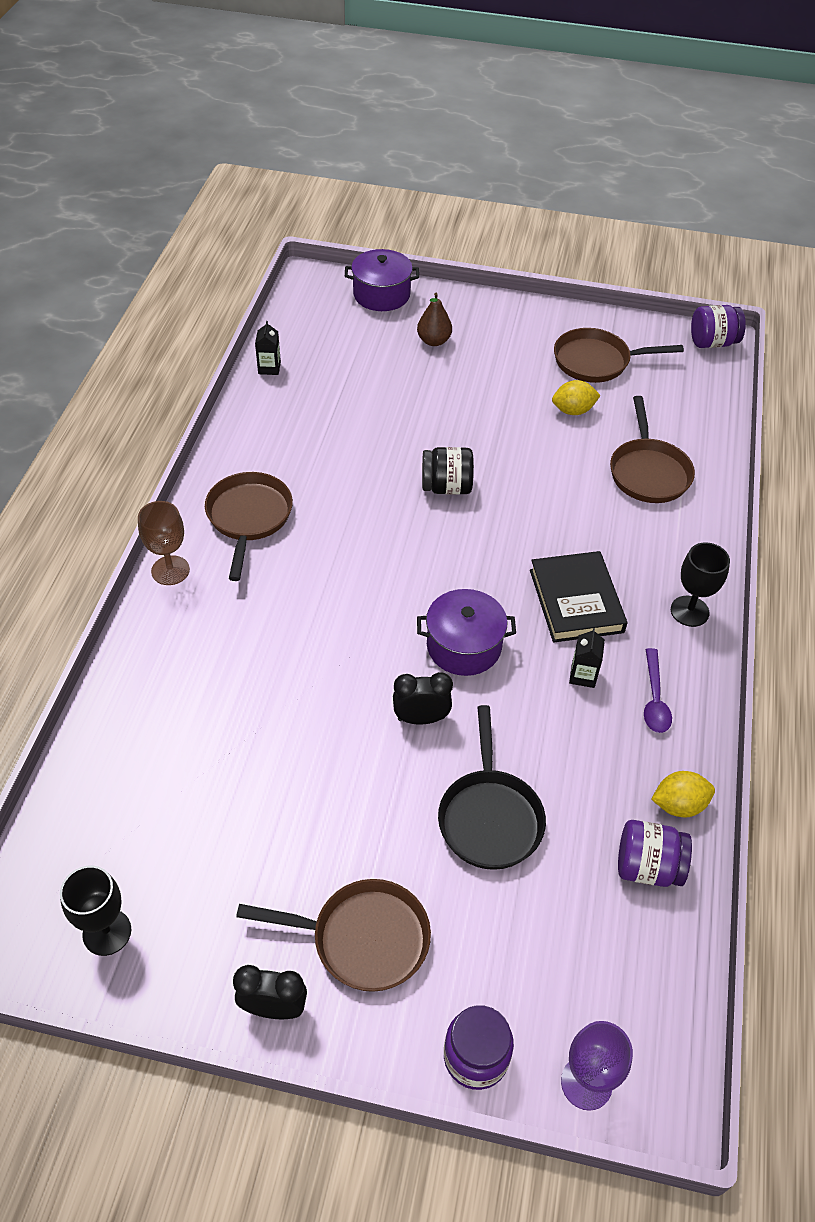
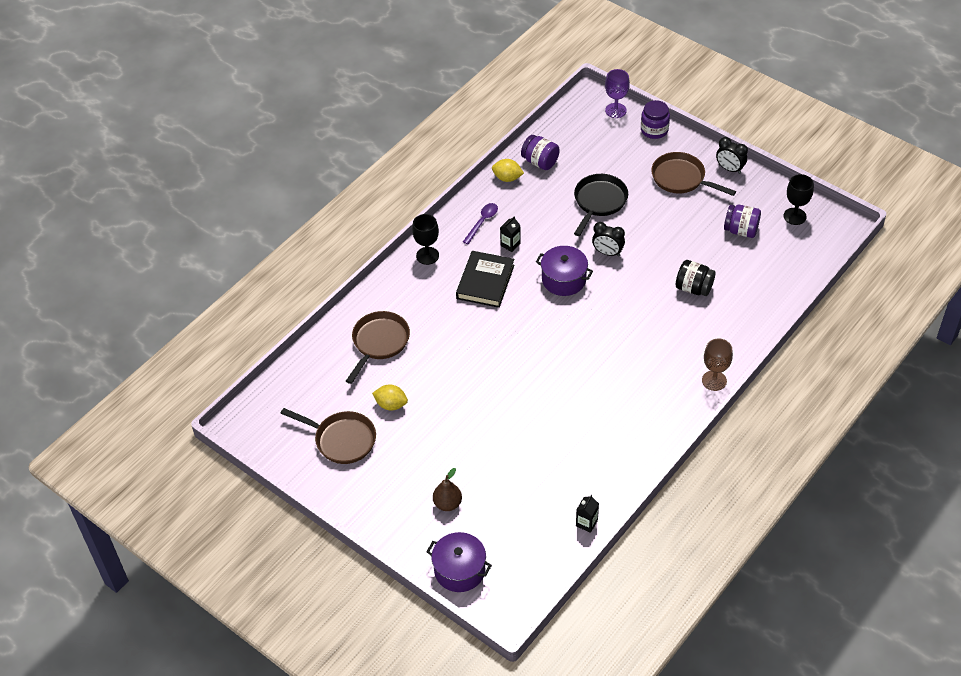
camera: 150 degrees left, 0 degrees up
(249, 518) = (652, 400): brown pan -> none
(446, 487) = (514, 377): black jar -> black jar (693, 288)
(712, 342) = (244, 426): purple jar -> purple jar (741, 230)

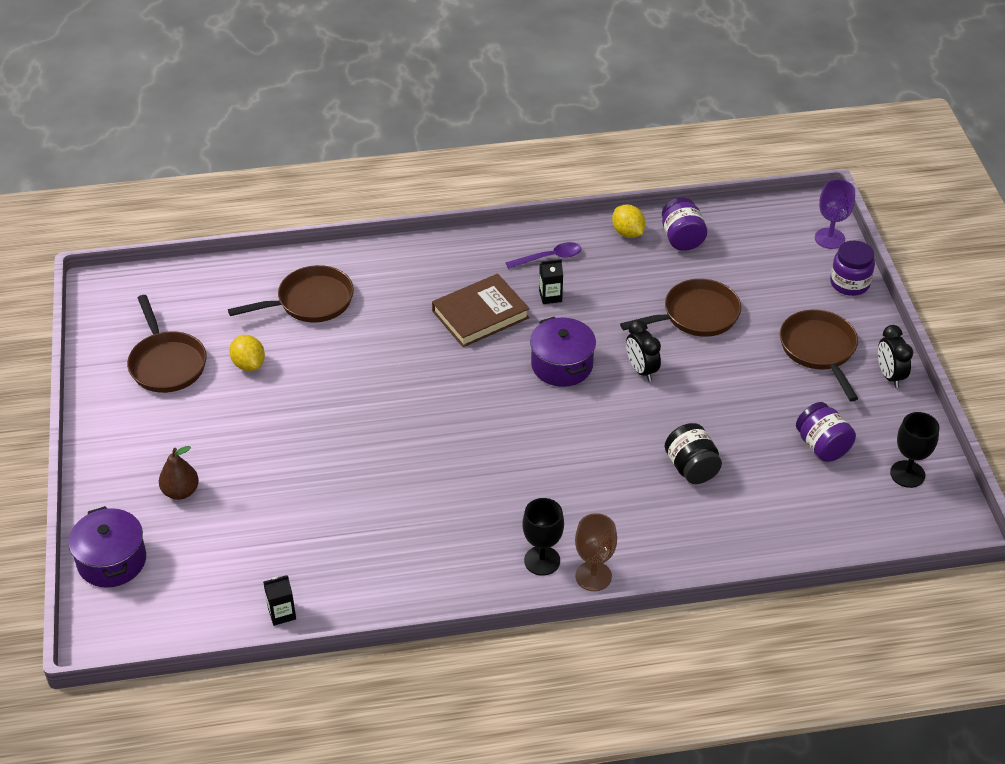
camera: 40 degrees right, 5 degrees down
(427, 256) = (456, 254): black goblet -> black goblet (542, 561)
(485, 282) = (480, 314): black book -> brown book
(599, 202) = (696, 315): black pan -> brown pan

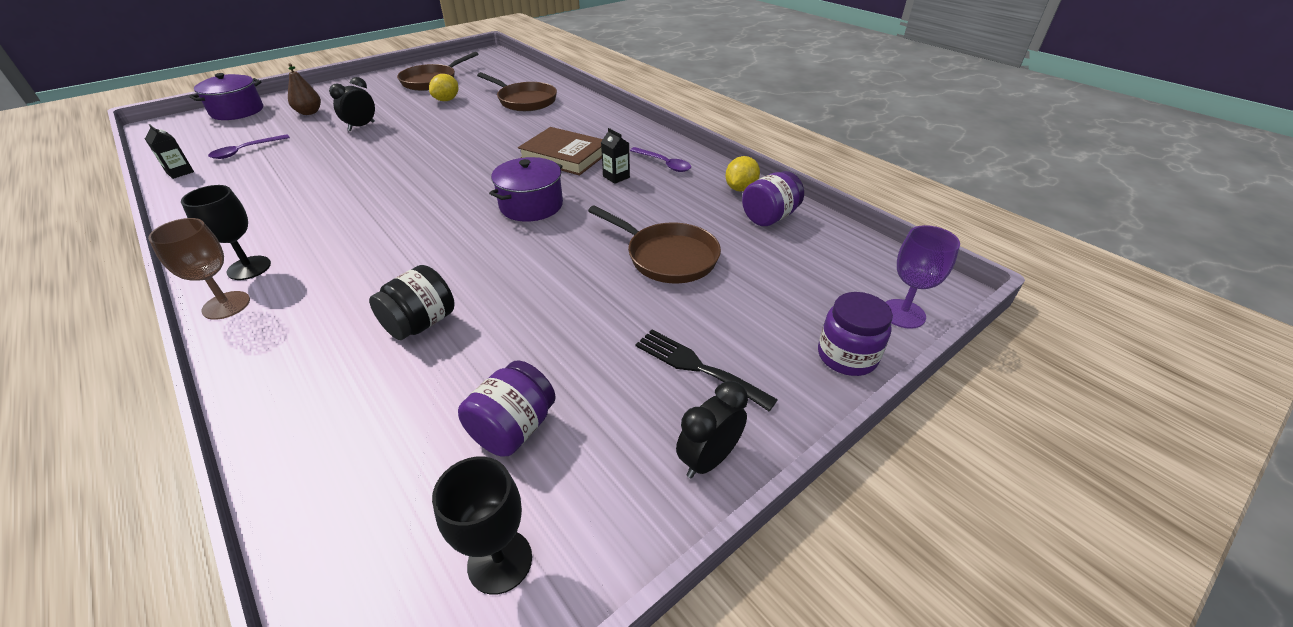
camera: 60 degrees right, 5 degrees down
(263, 556) = (245, 151): none -> purple spoon
(641, 370) = (556, 248): black clock -> black clock (361, 126)
(819, 350) = (697, 367): brown pan -> black fork

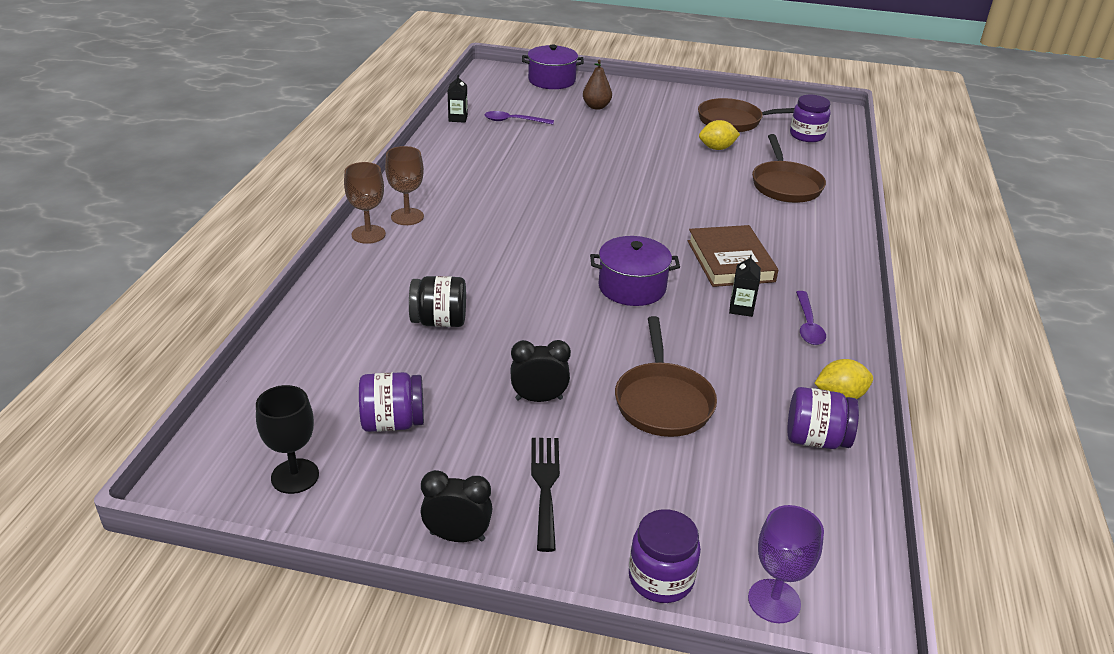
camera: 50 degrees right, 5 degrees down
(249, 268) = (407, 217): black goblet -> brown goblet
(361, 126) = (614, 140): black clock -> black clock (539, 399)
(492, 70) = (807, 135): none -> purple jar

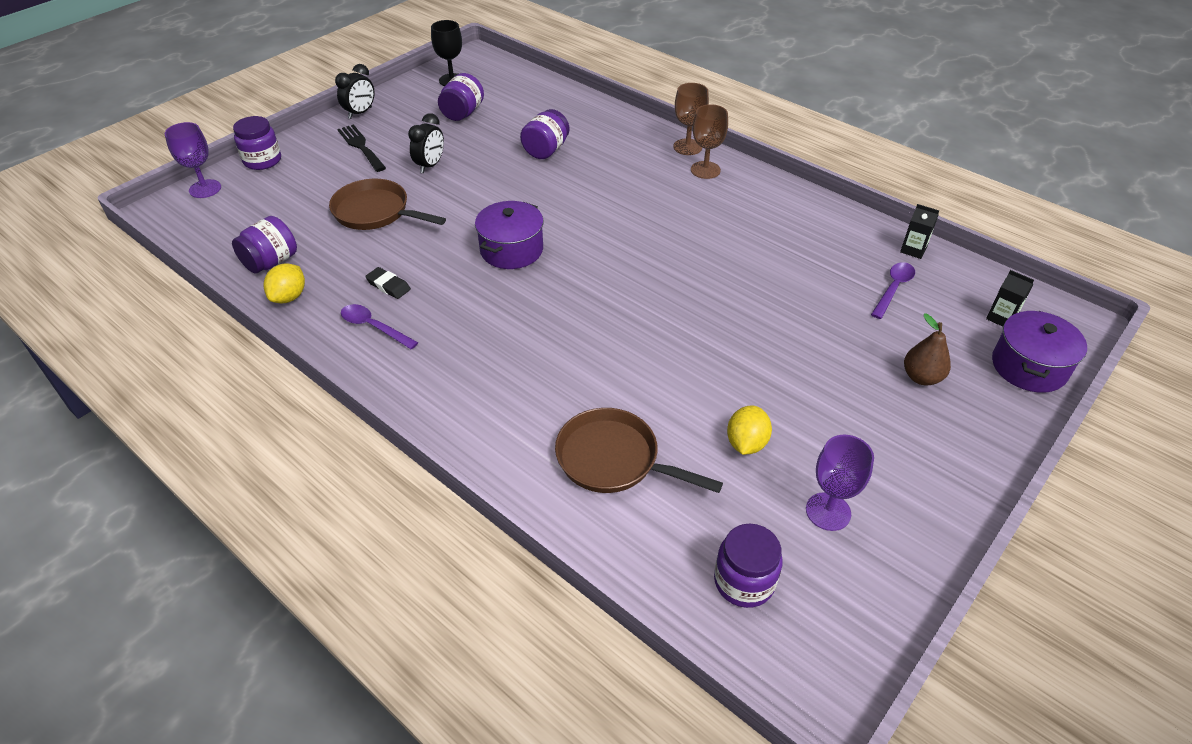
camera: 120 degrees right, 10 degrees up
(439, 321) = (546, 150): black jar -> purple jar
(545, 486) = (361, 146): black fork -> black fork turned 150 degrees counterclockwise
(730, 261) = (500, 327): brown book -> none
(734, 121) = (828, 511): brown pan -> purple goblet
(741, 308) = (430, 298): black carton -> black carton (1001, 318)
(754, 340) = (388, 286): none -> black eraser

